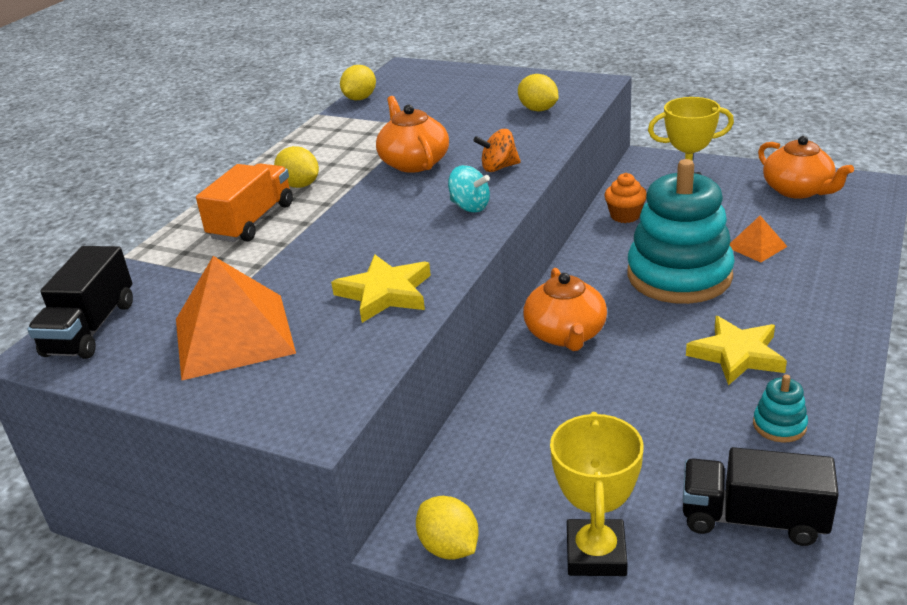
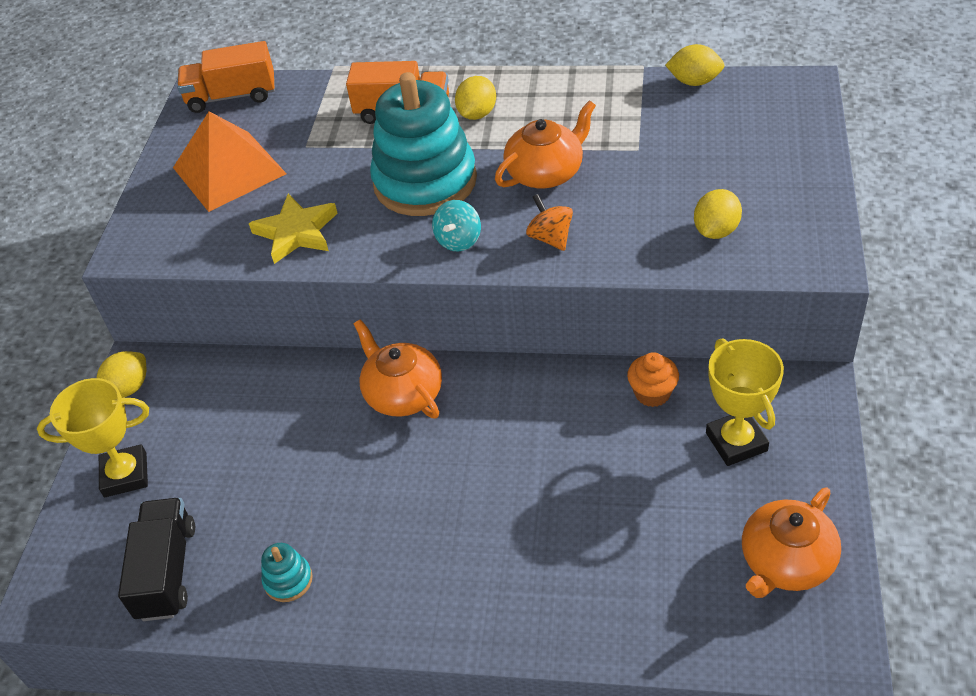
camera: 75 degrees right, 15 degrees up
(91, 328) = (232, 96): black truck -> orange truck
(565, 334) = (403, 393): orange teapot -> orange teapot turned 75 degrees clockwise
(679, 276) = (532, 465): turquoise stacking toy -> turquoise stacking toy (425, 182)
(737, 355) = (393, 535): yellow star -> none
(756, 246) = (618, 529): orange pyramid -> none

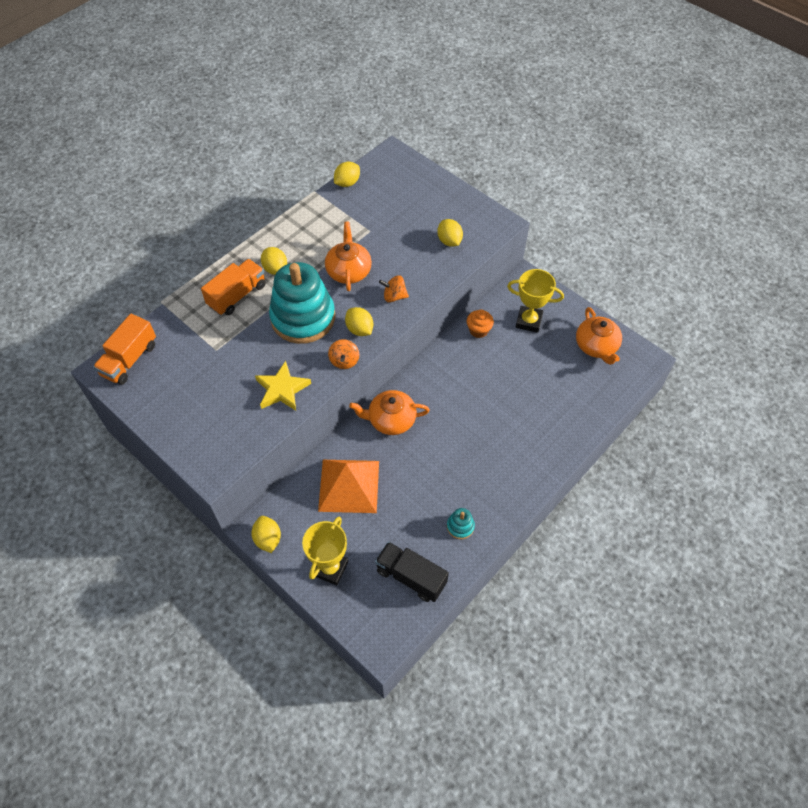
camera: 60 degrees left, 10 degrees up
(229, 170) = (196, 393): orange pyramid -> orange pyramid (349, 485)
(393, 258) = (344, 361): none -> orange spinning top
(459, 240) = (359, 329): turquoise spinning top -> yellow lemon

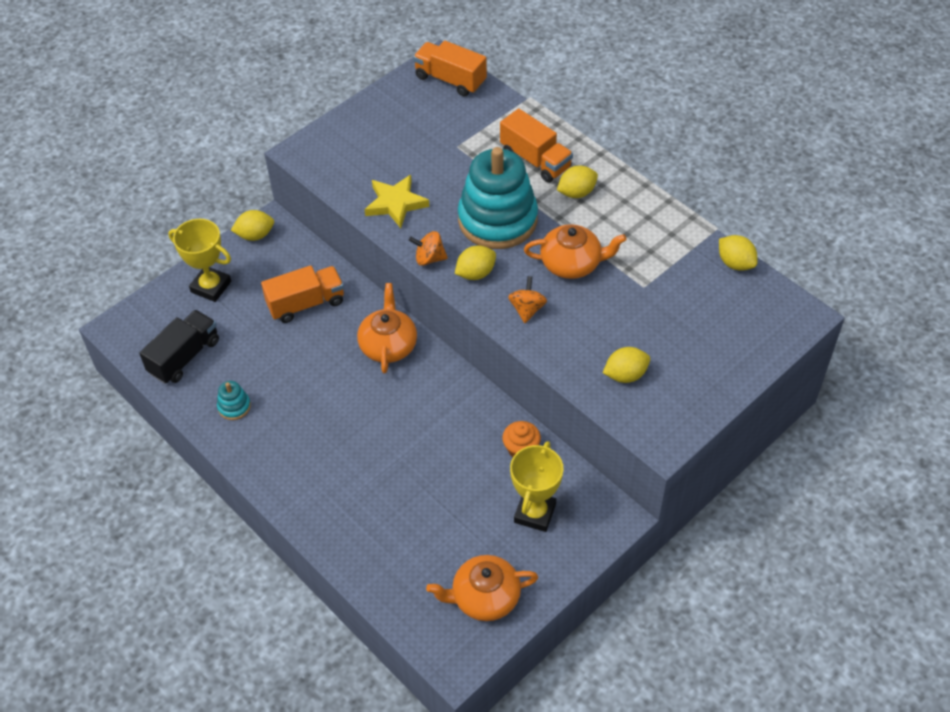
camera: 95 degrees right, 5 degrees down
(349, 485) = (306, 303): orange pyramid -> orange truck

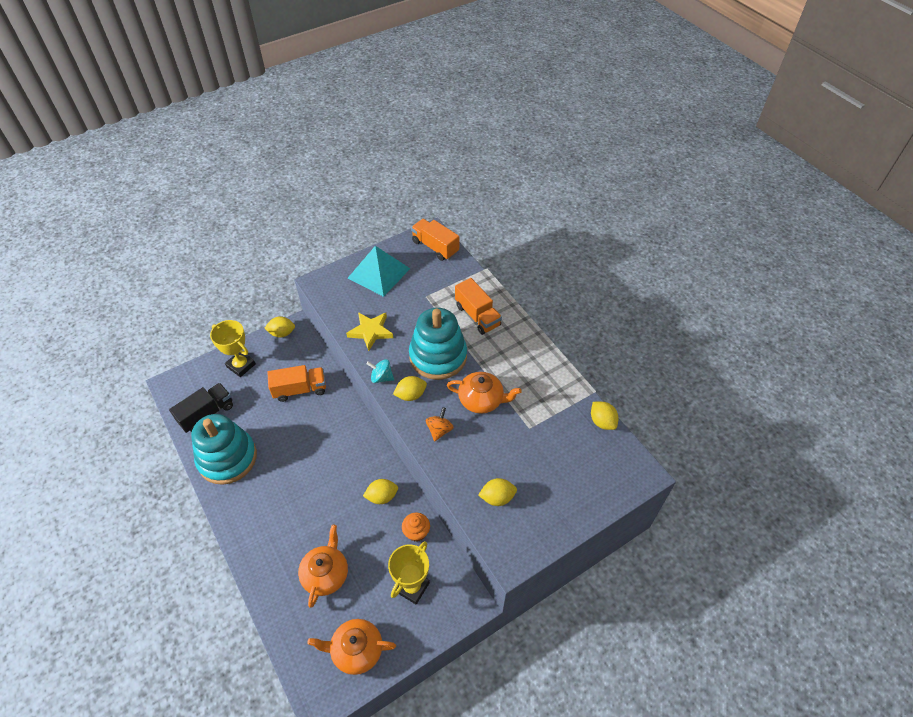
camera: 10 degrees right, 0 degrees up
(234, 406) = (227, 458): turquoise stacking toy -> turquoise stacking toy, size x2.50
(382, 126) = (378, 273): none -> turquoise pyramid
(388, 345) = (346, 431): orange teapot -> orange teapot (326, 574)
(429, 258) = (381, 377): orange spinning top -> turquoise spinning top
(576, 193) = (500, 345): yellow lemon -> yellow lemon (382, 496)

